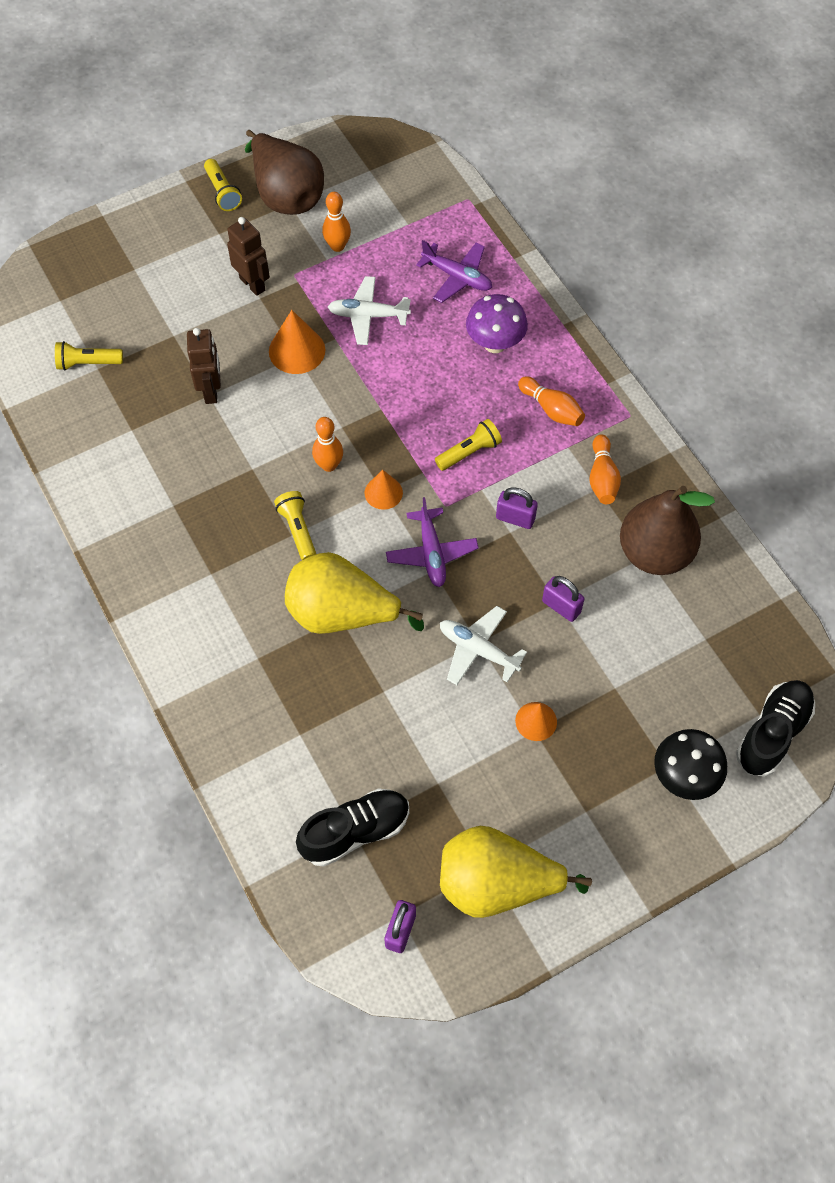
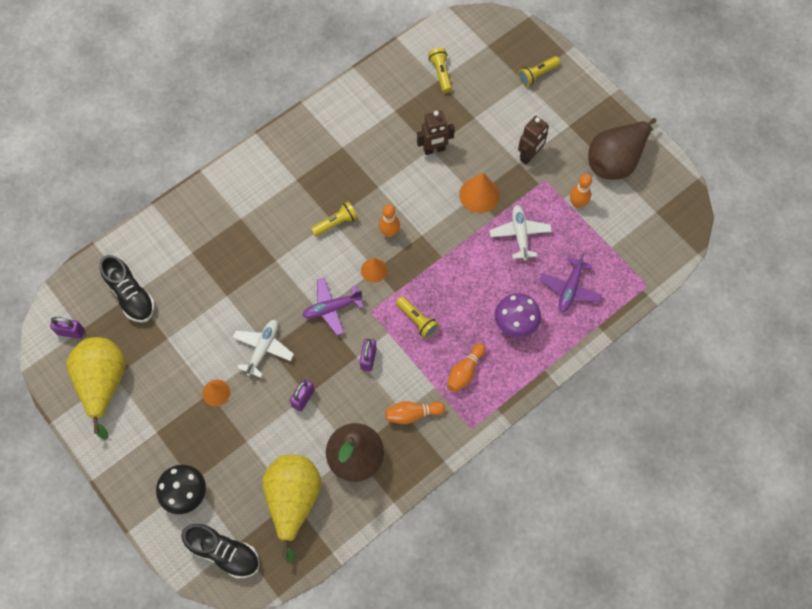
camera: 80 degrees right, 5 degrees up
(222, 192) = (606, 120): yellow flashlight -> yellow flashlight (537, 75)
(342, 614) = (278, 261): yellow pear -> yellow pear (293, 500)

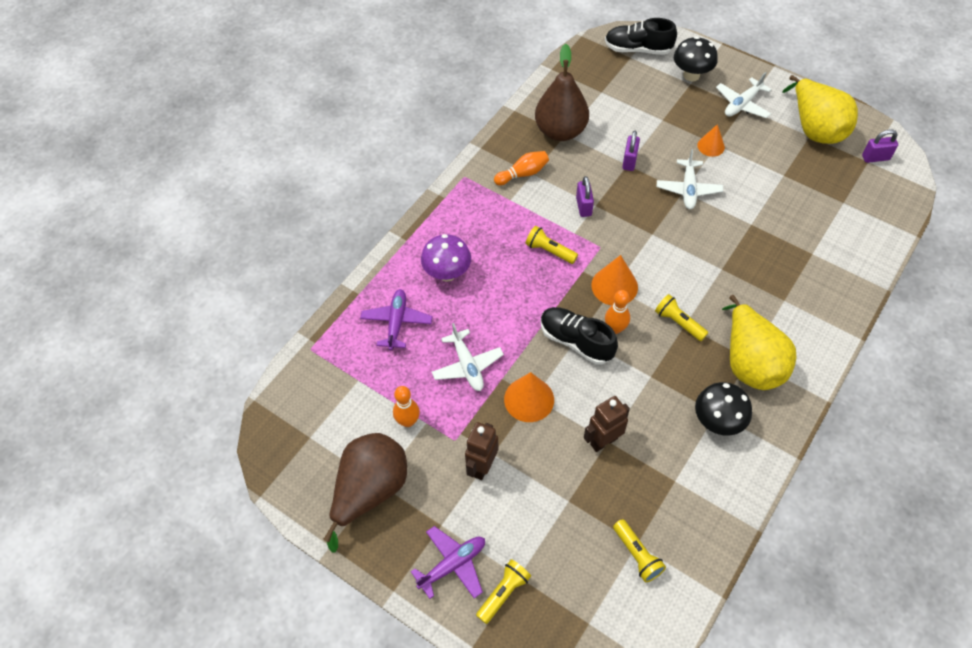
camera: 165 degrees right, 10 degrees down
(131, 295) = (843, 200): black shoe -> black shoe (576, 341)
(156, 436) = (742, 104): none -> white plane
(293, 500) = (600, 92): yellow pear -> yellow pear (750, 362)
(332, 308) = (640, 240): purple plane -> purple plane (452, 565)
(336, 223) = (678, 323): yellow flashlight -> yellow flashlight turned 90 degrees clockwise
(344, 140) = (717, 422): none -> black mushroom
(374, 270) = (614, 286): orange cone -> orange cone, size x1.56
(465, 371) = (485, 219): orange bowling pin -> none

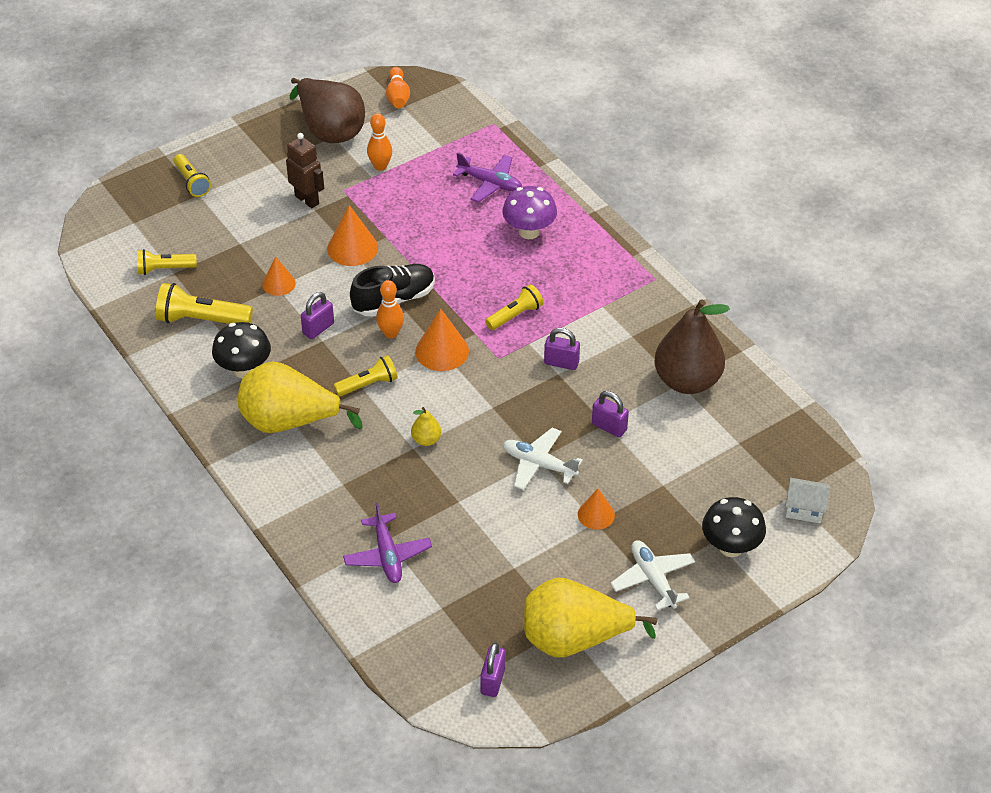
camera: 110 degrees right, 10 degrees down
(452, 565) = (235, 160): purple plane -> purple plane (387, 555)
(467, 365) = (413, 217): white plane -> none
(523, 174) = (635, 327): orange bowling pin -> orange bowling pin (398, 96)
(603, 441) = (278, 283): brown robot -> orange cone
(638, 49) = (804, 509): black shoe -> white house
(639, 385) = (318, 328): none -> purple padlock
(681, 486) = (201, 320): none -> yellow flashlight
(709, 263) = (426, 440): none -> yellow pear

